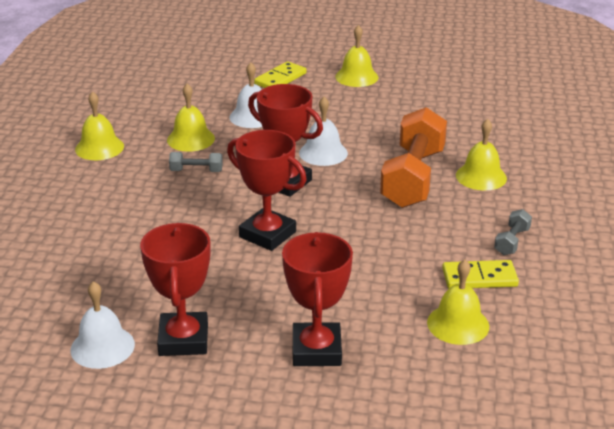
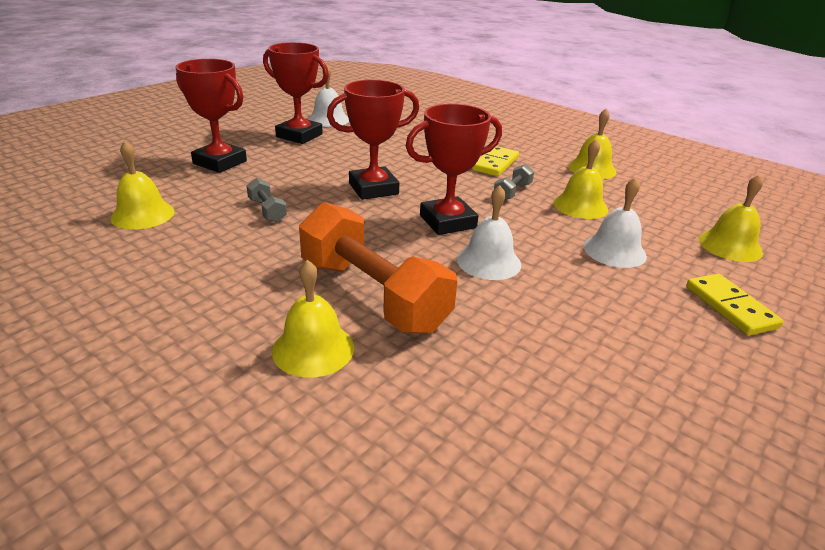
camera: 120 degrees right, 0 degrees up
(356, 77) = (720, 383): yellow bell -> yellow bell (730, 245)
(479, 278) = (166, 250): yellow domino -> yellow domino (495, 164)
(512, 241) = (175, 297): grey dumbbell -> grey dumbbell (267, 210)

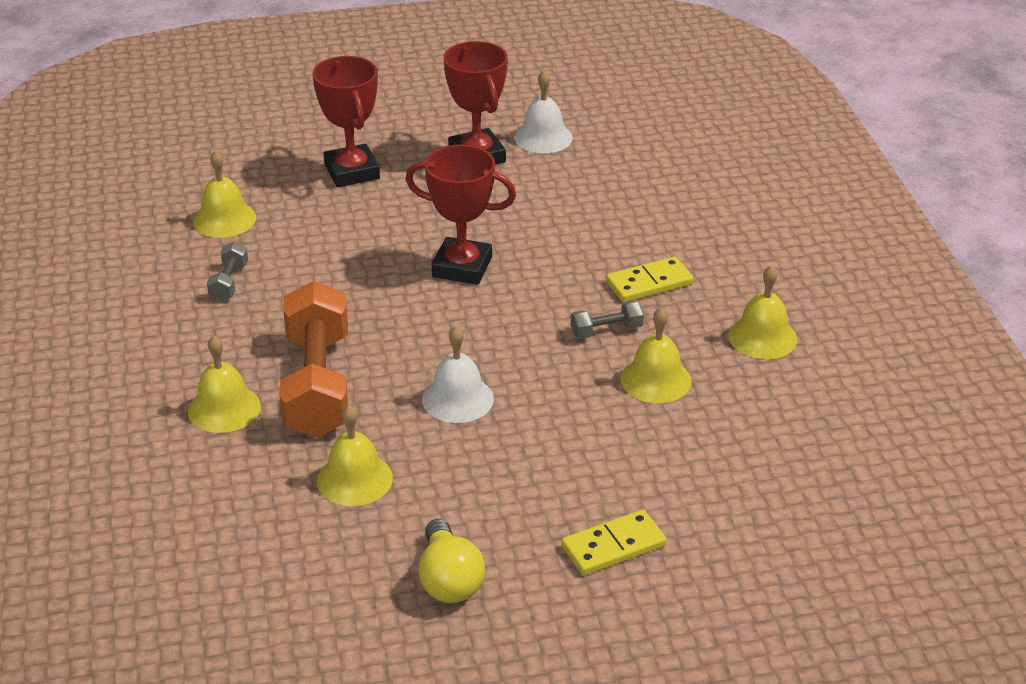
camera: 40 degrees right, 5 degrees up
(267, 210) = (330, 256): grey dumbbell -> grey dumbbell (229, 282)
(447, 222) = (481, 339): red trophy -> none
(614, 251) = (600, 444): white bell -> none
(692, 392) = (449, 580): none -> yellow light bulb
(730, 245) = (742, 497): yellow bell -> yellow bell (354, 479)
(730, 307) = (613, 546): yellow domino -> yellow domino turned 45 degrees clockwise

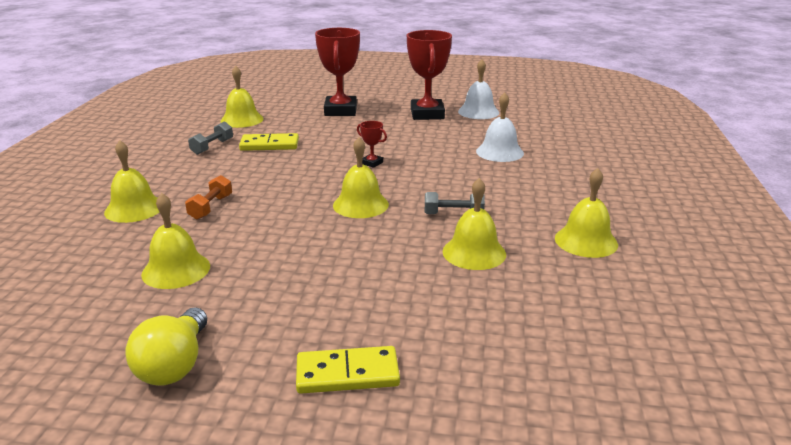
camera: 20 degrees right, 10 degrees down
(317, 384) = (211, 207): orange dumbbell -> orange dumbbell, size x0.42
(457, 399) = (303, 234): white bell -> white bell (499, 152)
(462, 267) = (372, 163): red trophy -> red trophy, size x0.44
(493, 340) = (360, 205): none -> yellow bell
(649, 283) = (506, 192): yellow domino -> yellow domino (269, 145)

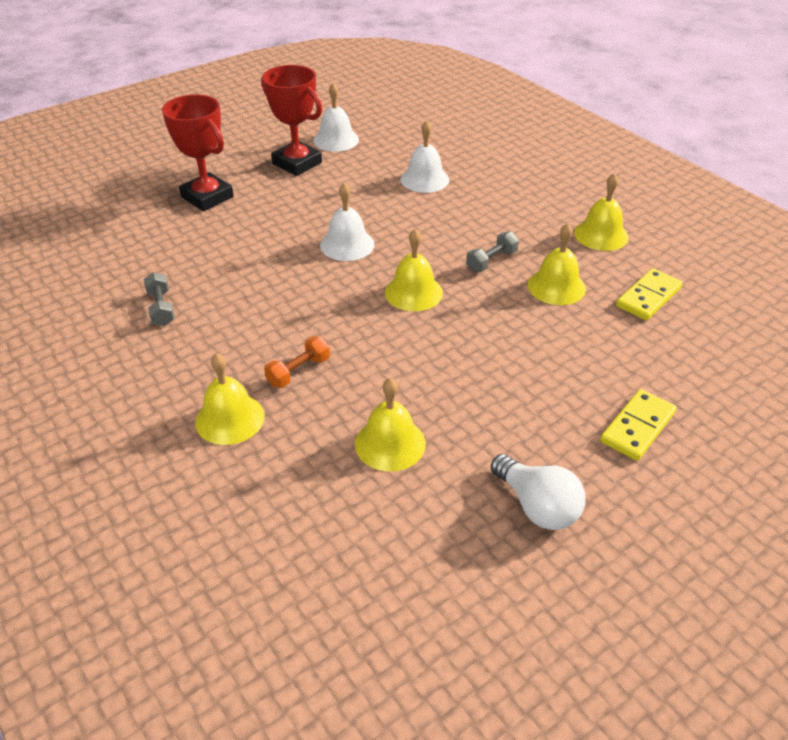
camera: 45 degrees left, 15 degrees up
(175, 365) = (537, 506): yellow light bulb -> white light bulb
(211, 207) = (298, 371): orange dumbbell -> orange dumbbell turned 75 degrees clockwise
(242, 120) = (123, 259): yellow bell -> none
(269, 145) = (216, 274): yellow domino -> yellow domino (648, 297)
(372, 163) = (347, 244): red trophy -> white bell

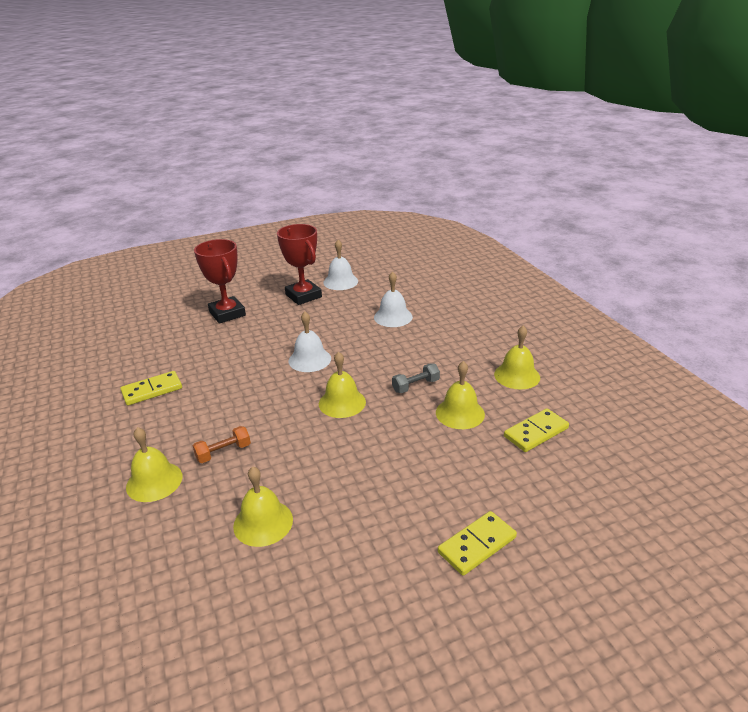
camera: 15 degrees right, 10 degrees down
(161, 308) = (152, 390): grey dumbbell -> yellow domino
(537, 506) = (357, 600): white light bulb -> none

